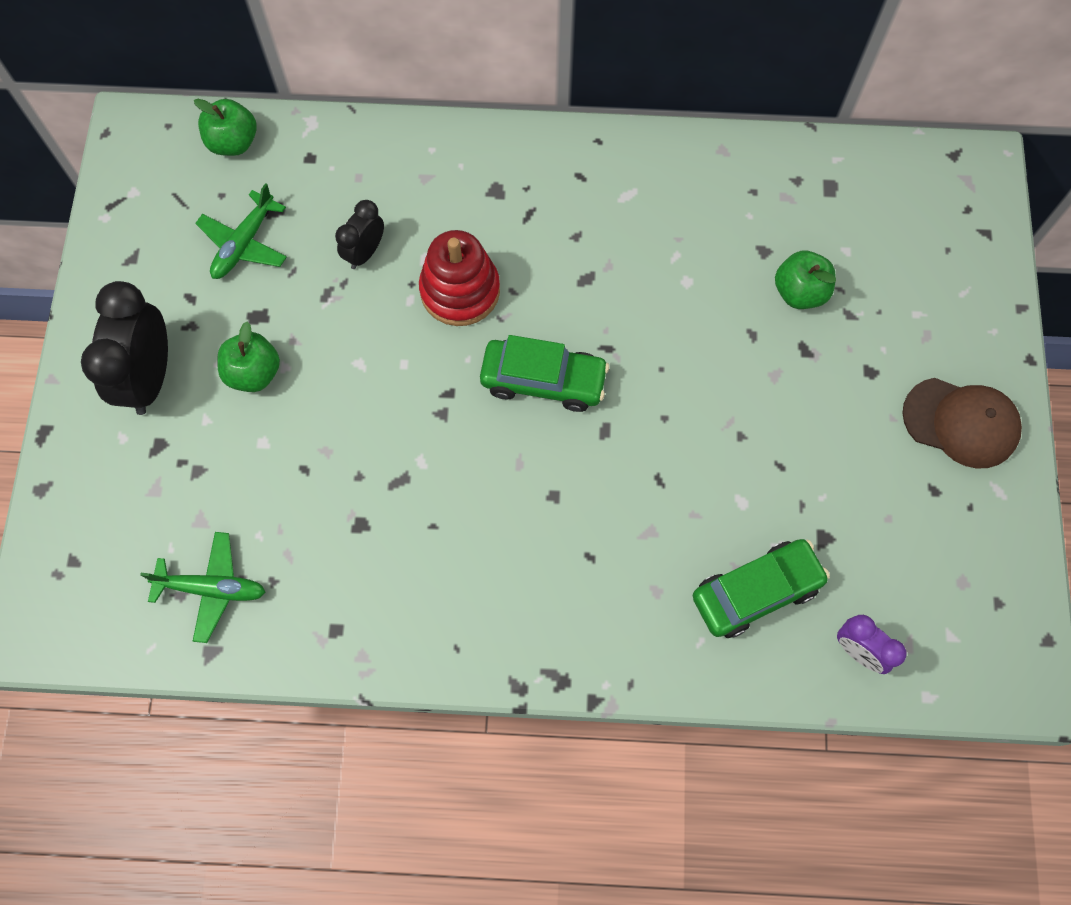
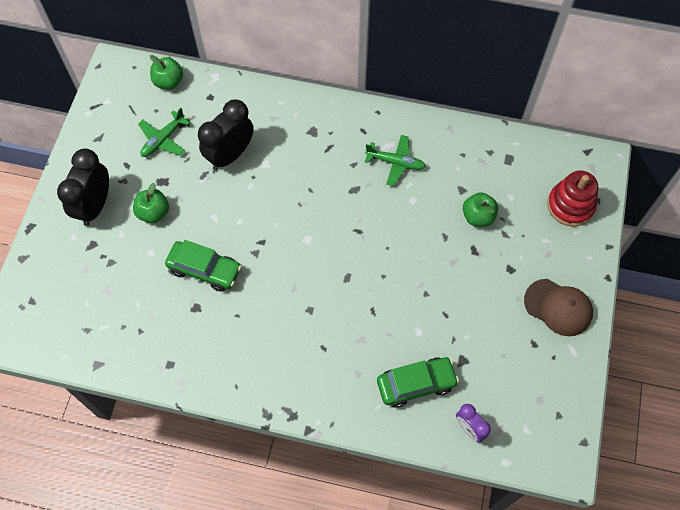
camera: 10 degrees right, 5 degrees down
(212, 588) = (105, 329): green plane -> green plane (396, 163)
(365, 252) = (230, 155): black clock -> black clock, size x1.80
(460, 290) = (280, 185): red stacking toy -> red stacking toy (570, 205)
(543, 380) = (317, 243): green car -> green car (205, 270)

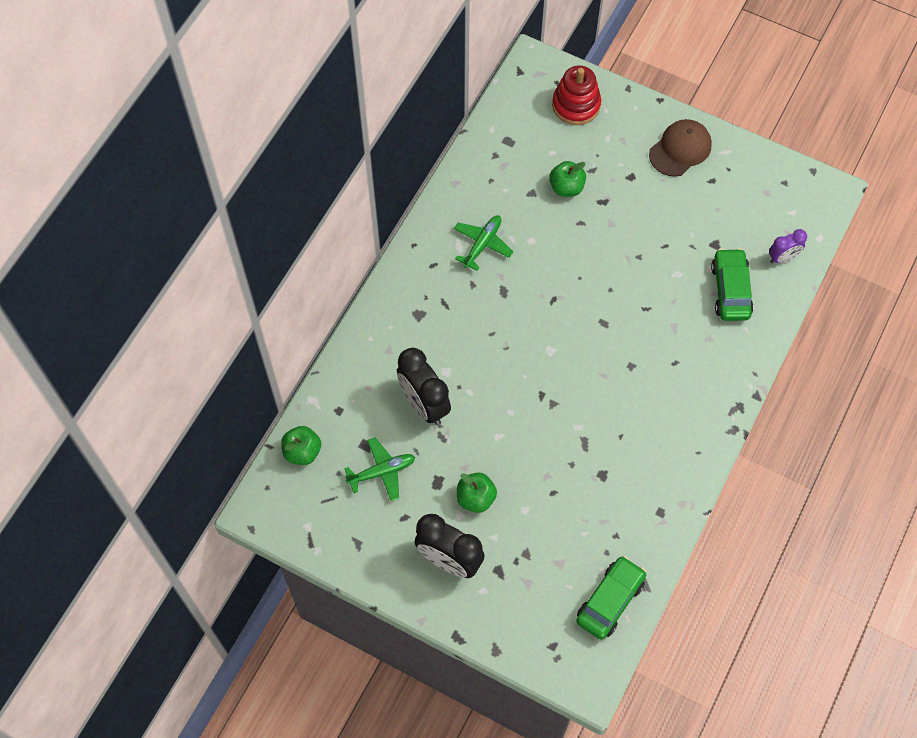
camera: 75 degrees left, 0 degrees up
(163, 140) = (382, 472): green plane -> green plane turned 75 degrees counterclockwise
(205, 270) = (560, 457): green car -> green car (610, 601)

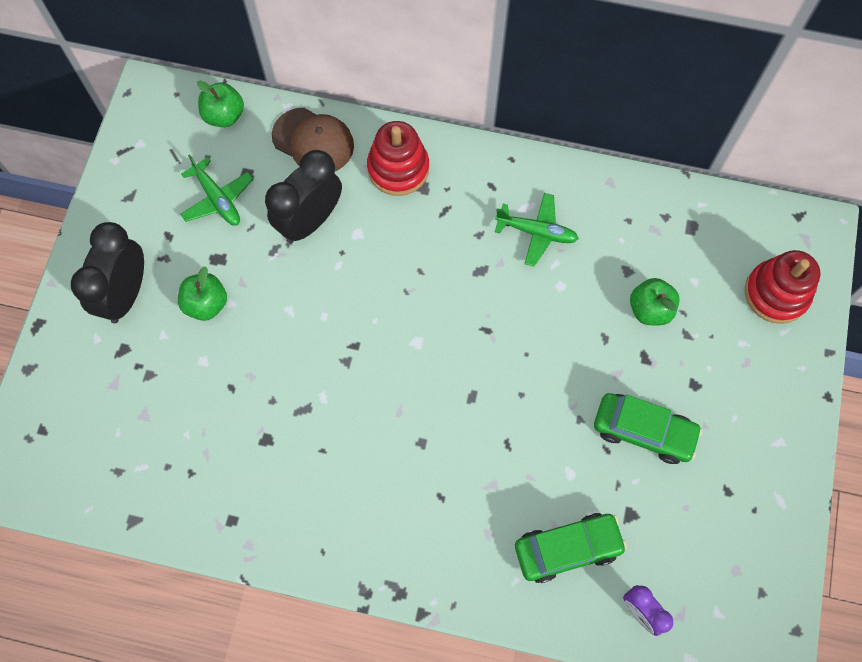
camera: 75 degrees right, 5 degrees up
(396, 328) = (398, 168): none -> red stacking toy
(610, 601) = (106, 483): green car -> green car (643, 431)
(680, 149) = (760, 439): brown cap -> brown cap (313, 141)

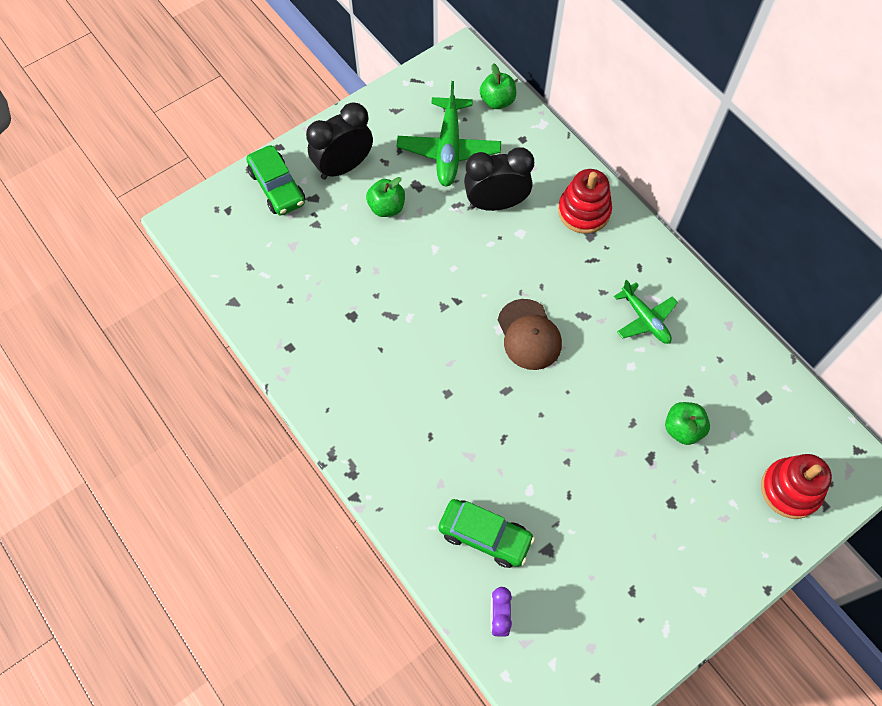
camera: 40 degrees right, 5 degrees down
(218, 199) = (449, 149): green plane -> green plane, size x1.59
(313, 141) = (541, 155): brown cap -> brown cap (529, 335)
(643, 431) = (606, 504): green car -> green car (277, 187)

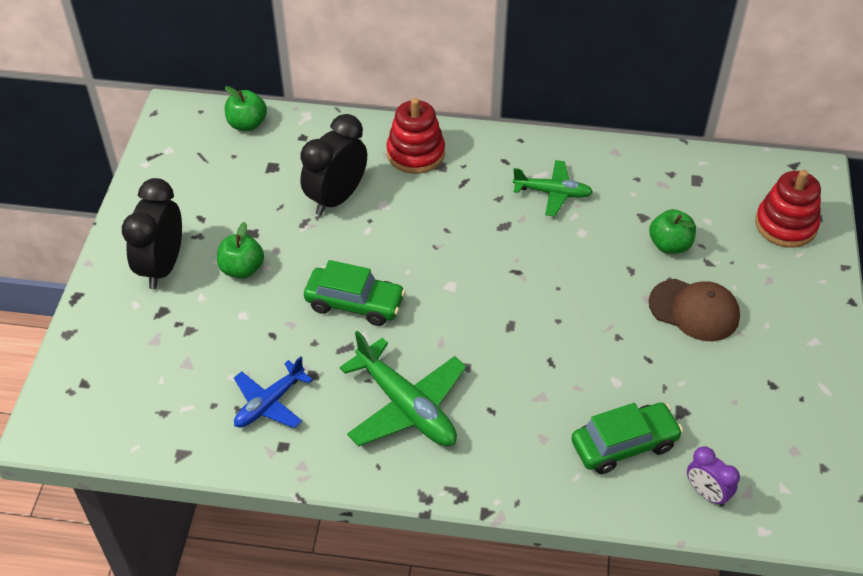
camera: 45 degrees left, 15 degrees down
(277, 187) = (114, 328): green car -> green car (355, 303)
(310, 313) = (269, 403): none -> blue plane
(449, 149) = (246, 187): green plane -> green plane (406, 406)
(529, 335) = (479, 271): brown cap -> brown cap (694, 310)

